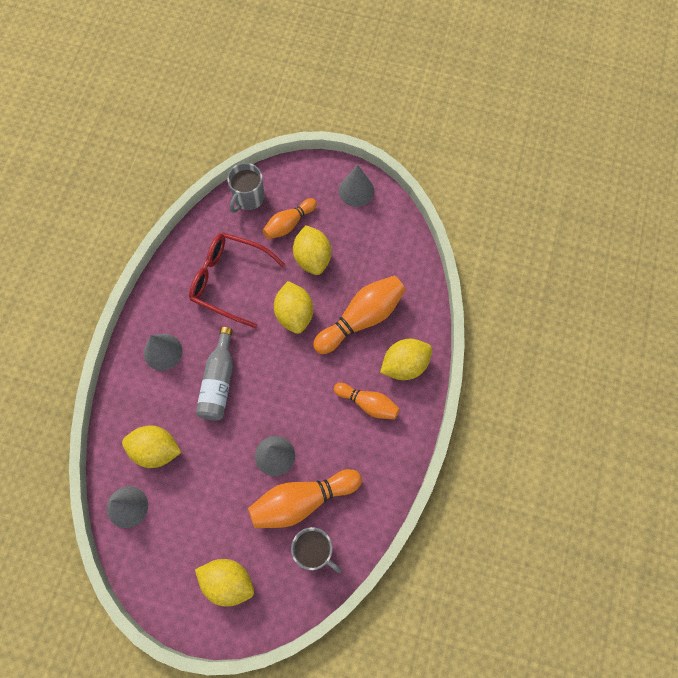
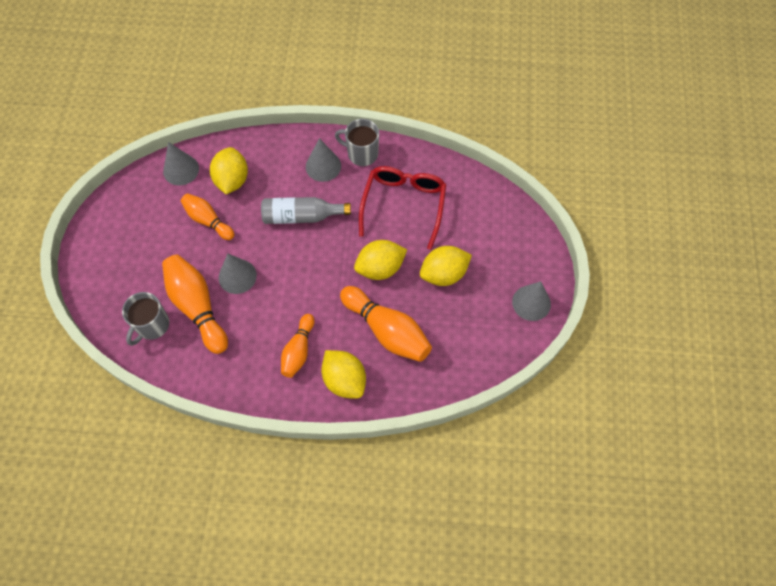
camera: 80 degrees right, 5 degrees down
(228, 582) = (121, 259): yellow lemon -> none
(248, 198) = (496, 204): grey mug -> grey mug (361, 153)
(289, 224) = (476, 245): orange bowling pin -> orange bowling pin (208, 220)

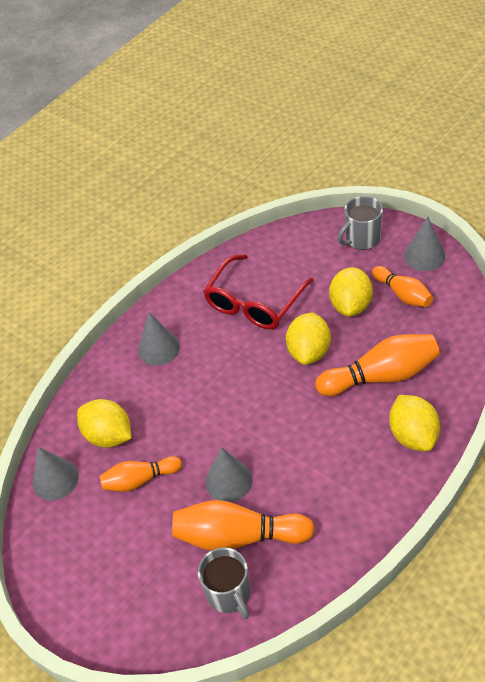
camera: 50 degrees left, 15 degrees down
(298, 350) = (354, 461): orange bowling pin -> orange bowling pin (403, 294)
(301, 216) = (201, 391): grey bottle -> none
(344, 380) = (413, 435): yellow lemon -> yellow lemon turned 75 degrees clockwise
(361, 153) = (171, 311): grey mug -> grey mug (362, 239)
(404, 204) = (254, 303): red glasses -> red glasses turned 105 degrees counterclockwise

